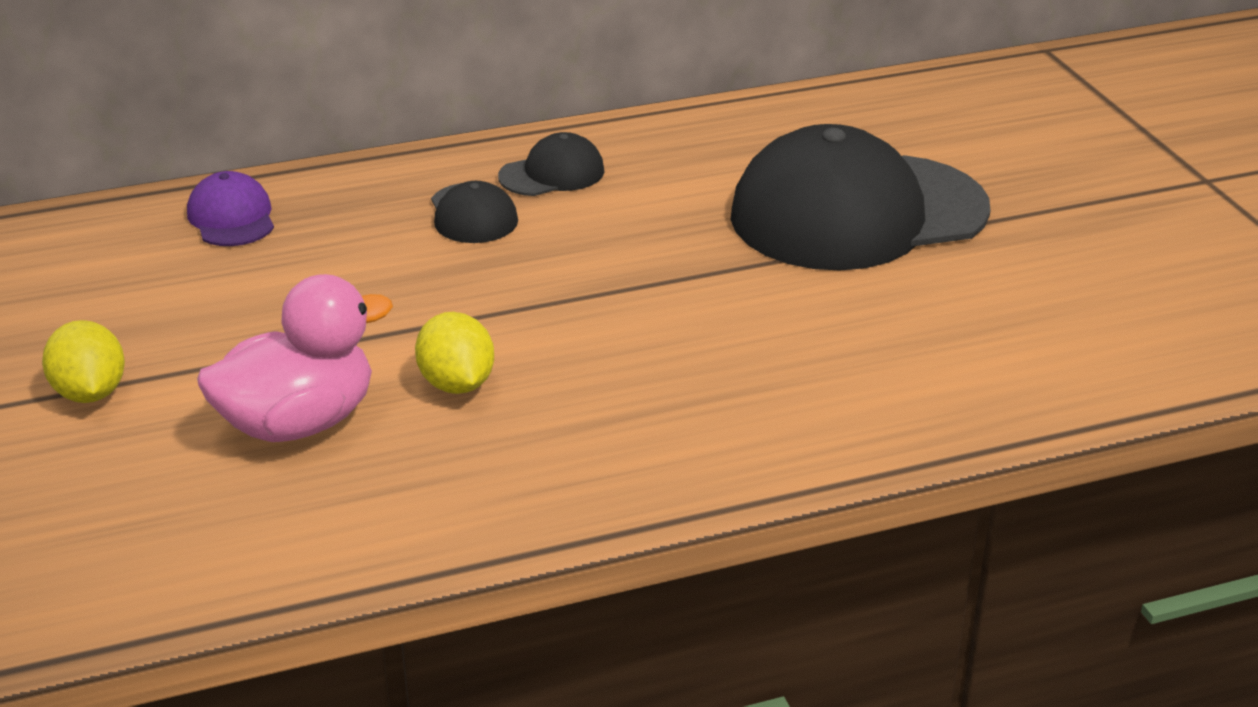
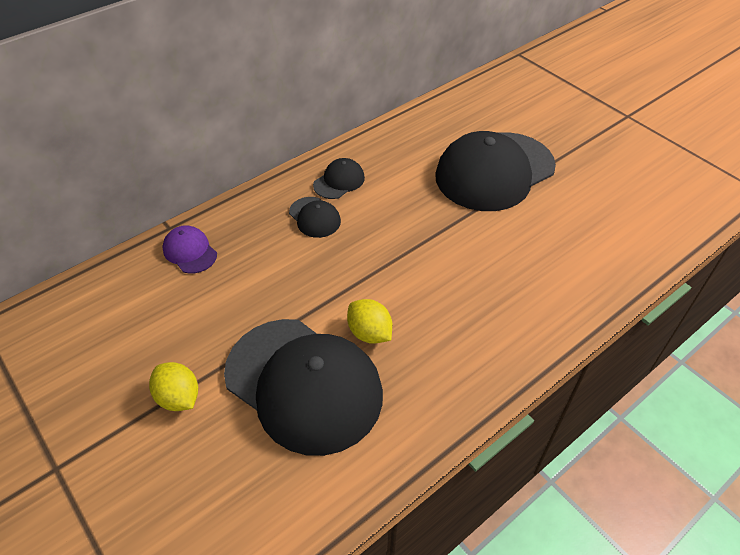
camera: 20 degrees left, 15 degrees up
(298, 423) = (304, 384): pink duck -> black cap

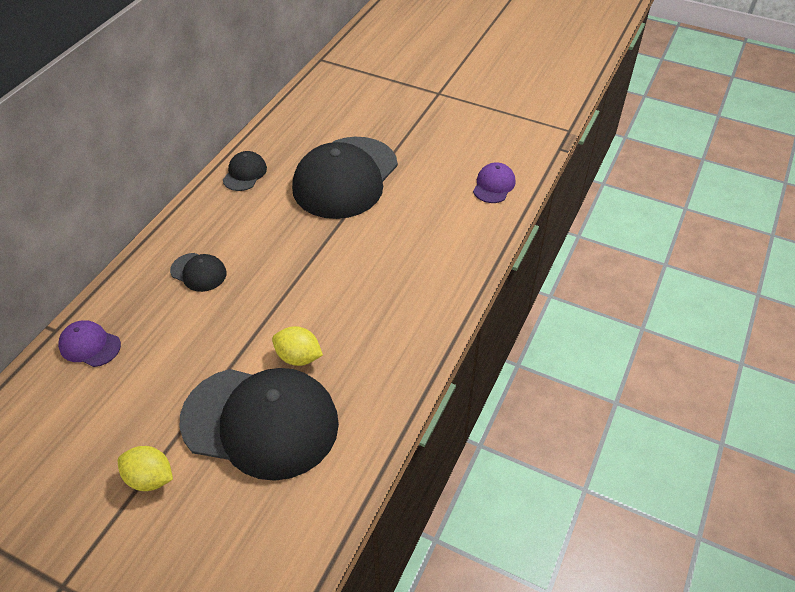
camera: 25 degrees left, 0 degrees up
(339, 181) = (206, 231): black cap -> black cap (245, 173)
(652, 226) = (494, 185): none -> purple cap

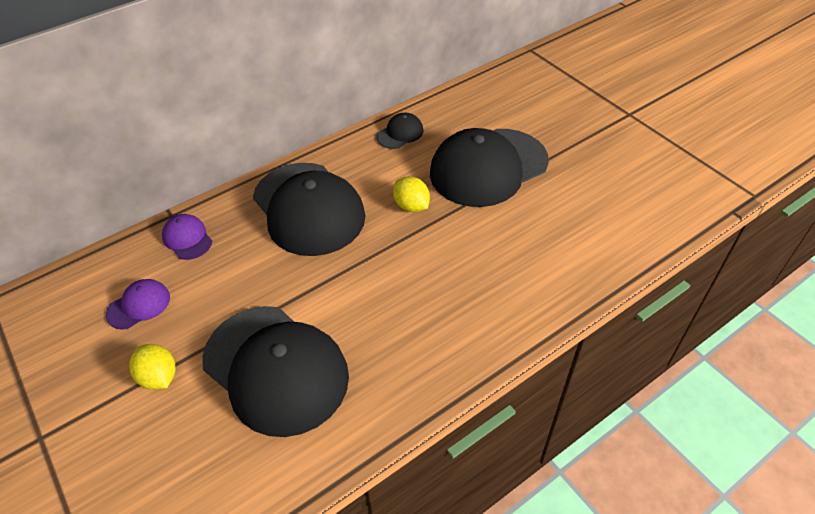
camera: 30 degrees right, 0 degrees up
(198, 272) = (308, 208): black cap -> black cap, size x2.33
(298, 357) = (344, 322): yellow lemon -> yellow lemon (411, 206)
(494, 185) = (635, 225): purple cap -> purple cap (139, 305)

